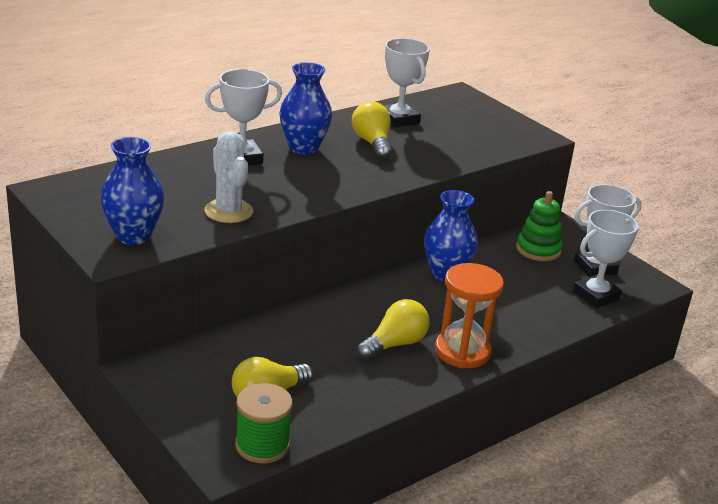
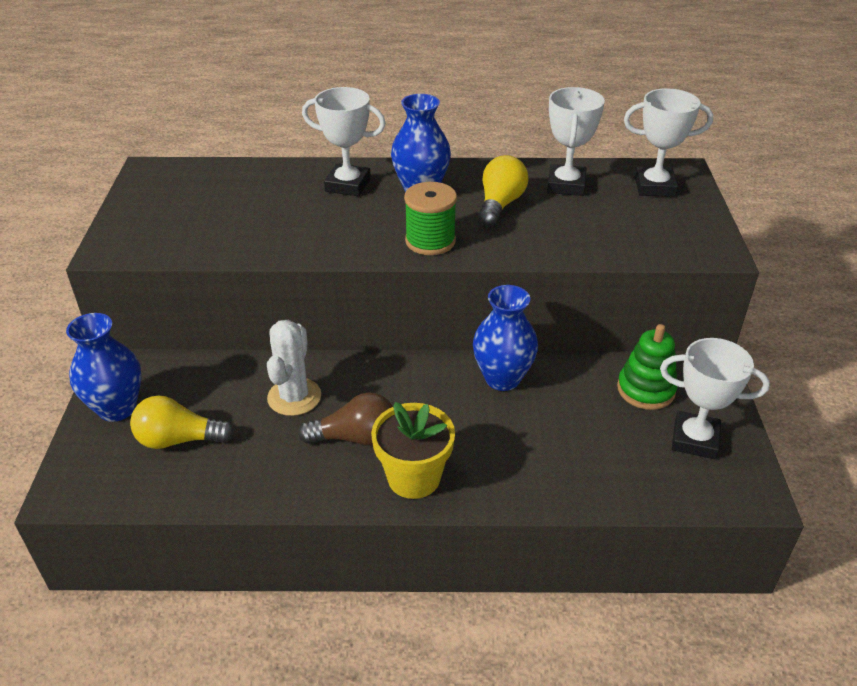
camera: 40 degrees right, 10 degrees up
(133, 236) = (152, 235): blue vase -> blue vase (117, 408)
(228, 211) = (261, 237): white cactus -> white cactus (294, 397)
(262, 445) = (115, 488): green spool -> green spool (430, 241)
(395, 344) = (355, 437): yellow light bulb -> brown light bulb
(462, 351) = (414, 477): orange hourglass -> yellow flower pot
(596, 295) = (653, 477): white trophy -> white trophy (654, 187)

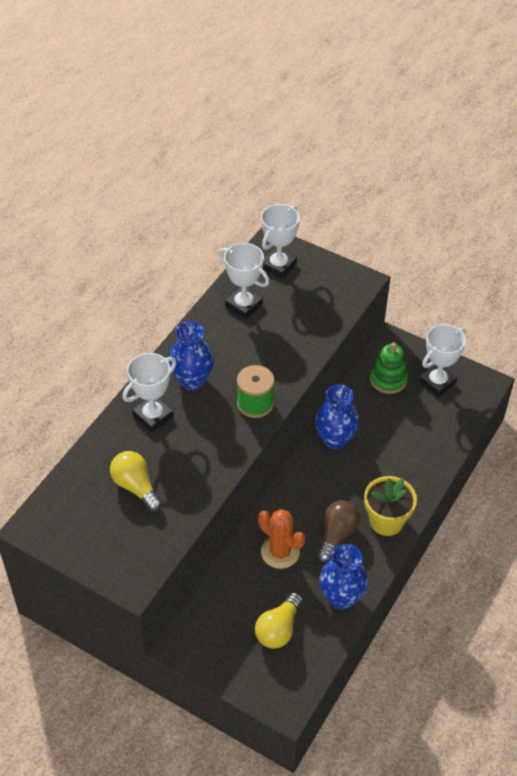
camera: 60 degrees left, 10 degrees up
(117, 408) = (224, 656): blue vase -> blue vase (341, 597)
(294, 397) = (280, 552): white cactus -> orange cactus
(500, 204) = (240, 349): yellow light bulb -> yellow light bulb (136, 487)

